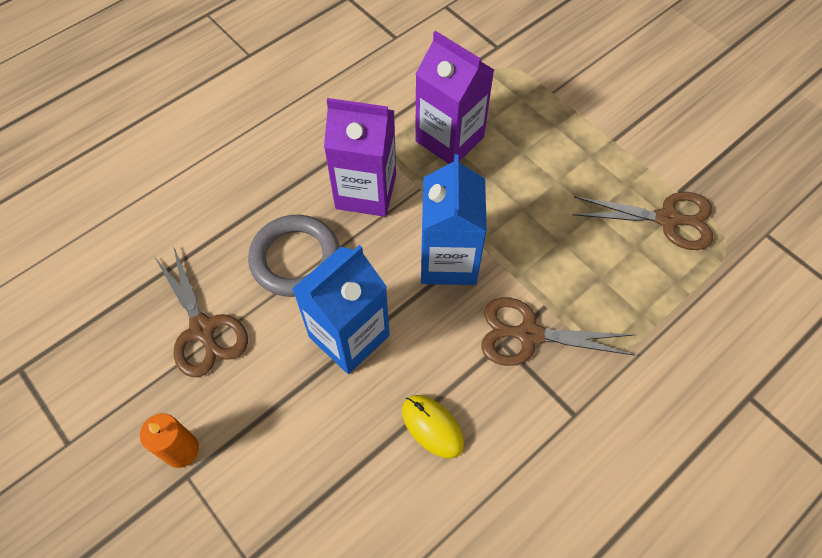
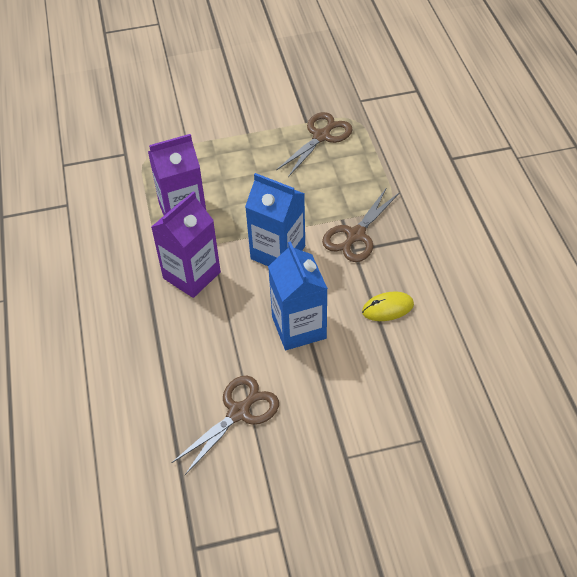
camera: 60 degrees left, 10 degrees down
(181, 450) = (325, 455): orange candle -> none
(203, 329) = (238, 412): brown scissors -> brown scissors turned 45 degrees counterclockwise
(295, 258) = (218, 336): grey ring -> none

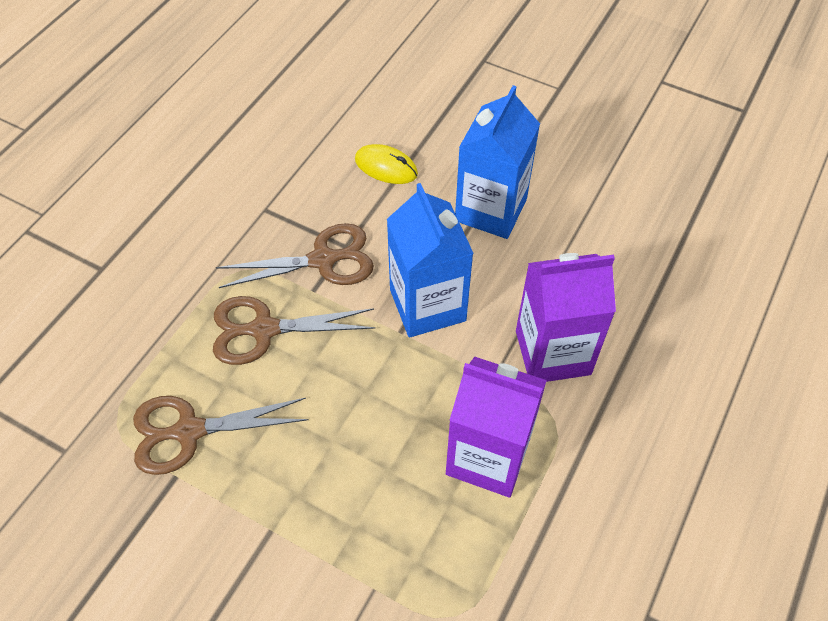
camera: 140 degrees left, 5 degrees up
(238, 412) = (623, 178): brown scissors -> brown scissors (264, 329)

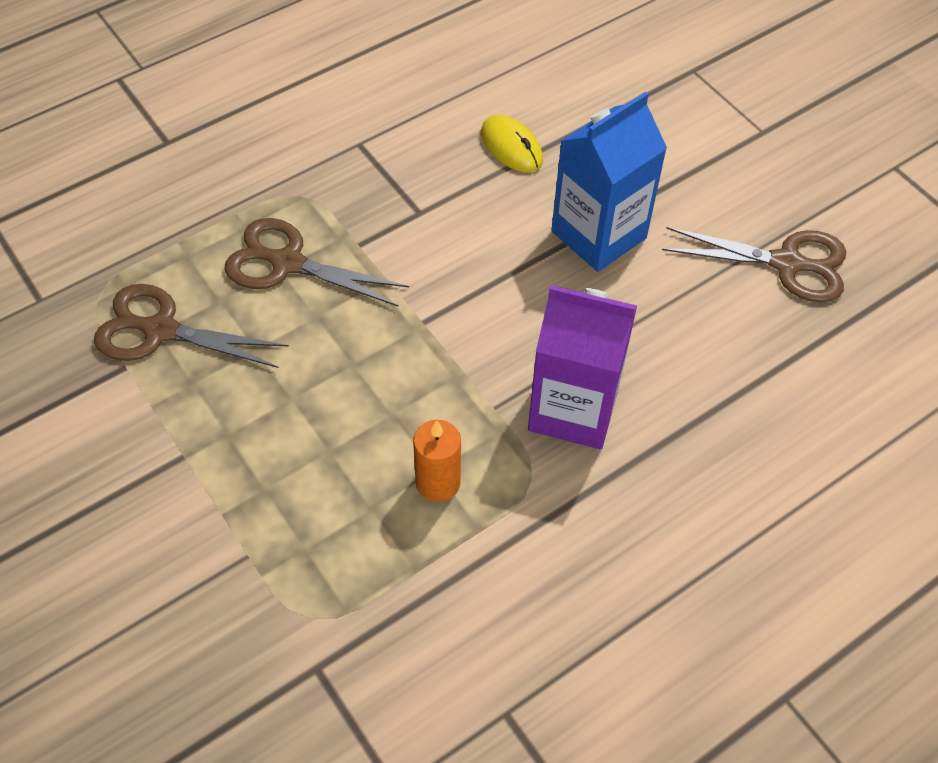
camera: 25 degrees right, 0 degrees up
(323, 260) = (387, 217): brown scissors -> brown scissors (786, 263)
(427, 305) = (468, 306): blue carton -> none
(488, 456) = (438, 482): purple carton -> orange candle

